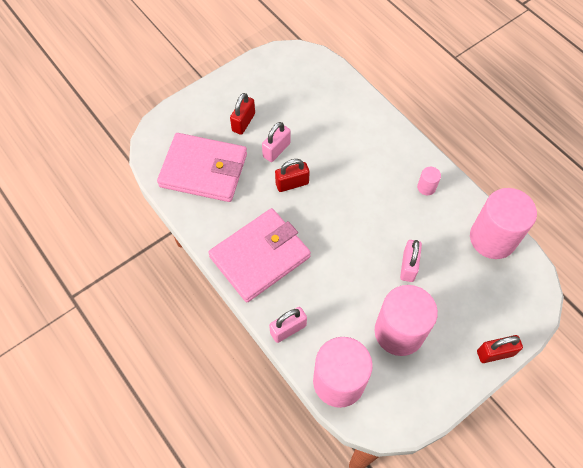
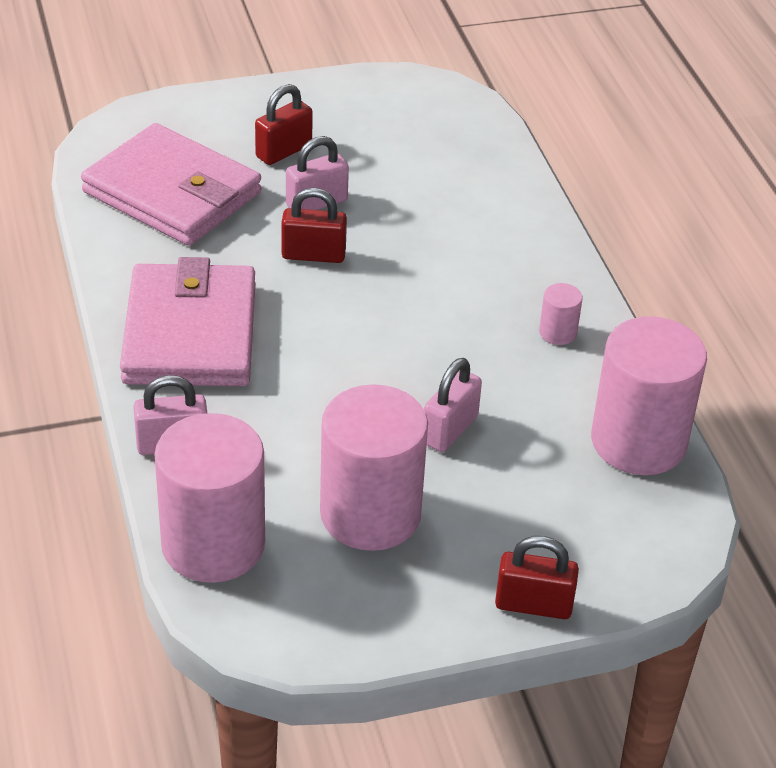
camera: 20 degrees right, 20 degrees down
(260, 257) = (190, 333): pink wallet -> pink wallet turned 75 degrees counterclockwise

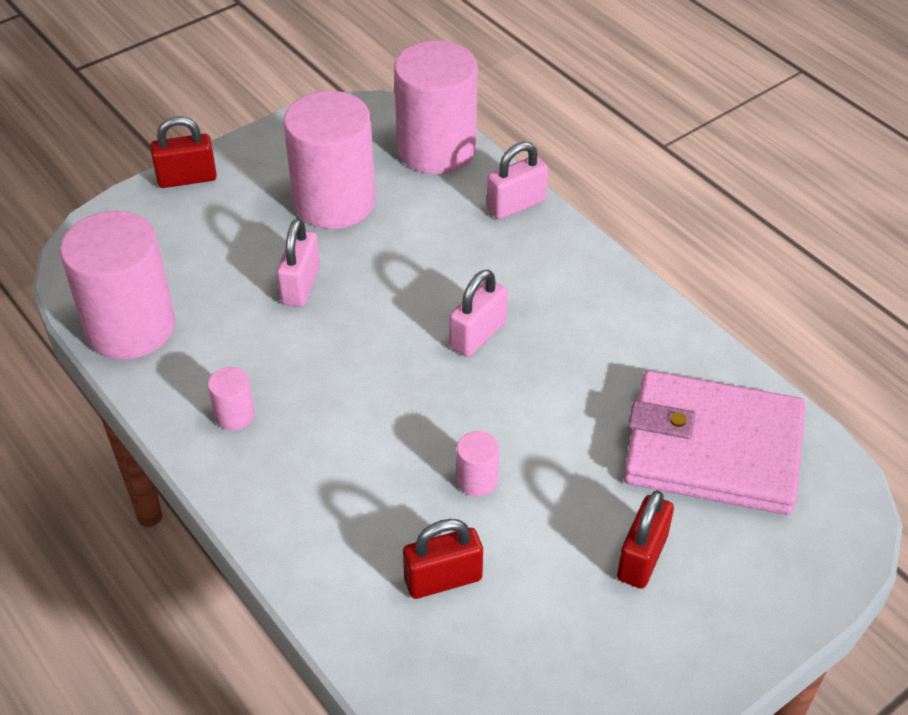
camera: 160 degrees right, 5 degrees up
(190, 333) = (573, 299): pink wallet -> none
(313, 255) = (518, 422): red padlock -> red padlock (443, 579)
(316, 203) = (556, 492): pink padlock -> pink padlock (477, 335)
(374, 228) = (477, 480): none -> pink cylinder

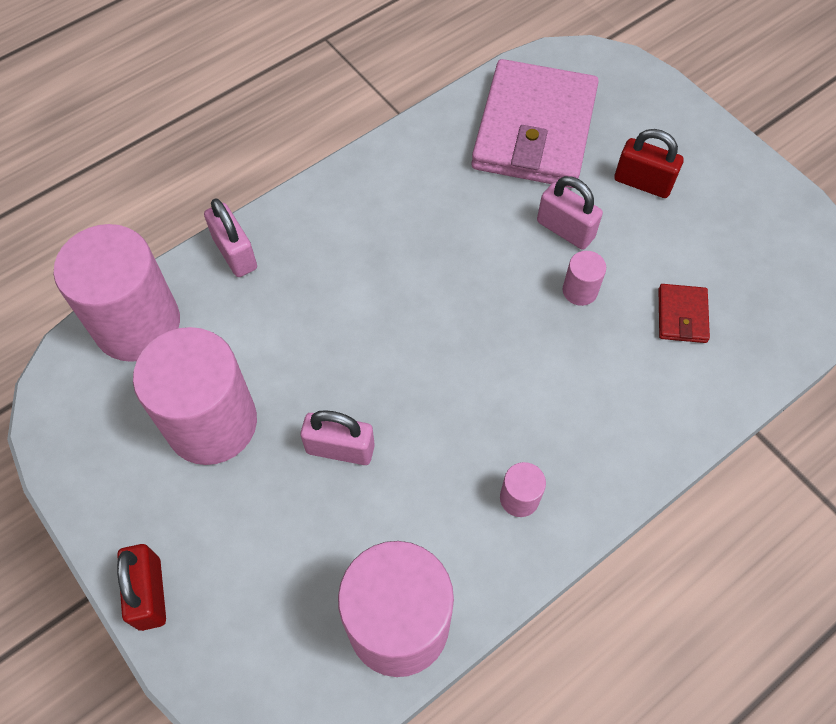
camera: 90 degrees left, 15 degrees up
(443, 579) = (682, 315): red padlock -> red wallet
(477, 335) = (412, 288): pink padlock -> pink padlock (565, 229)

